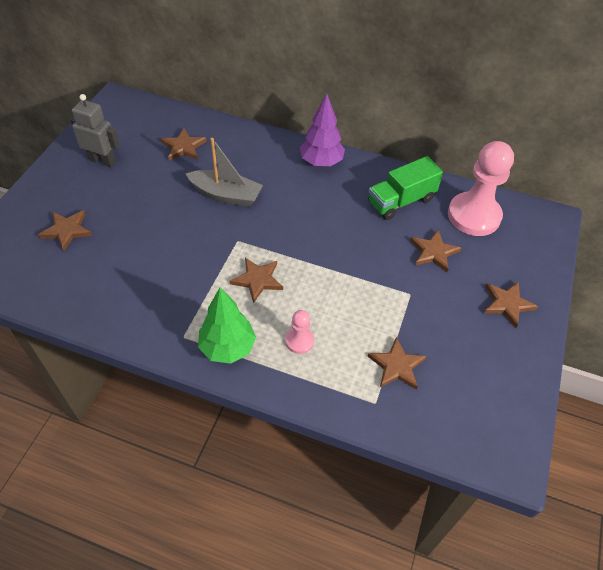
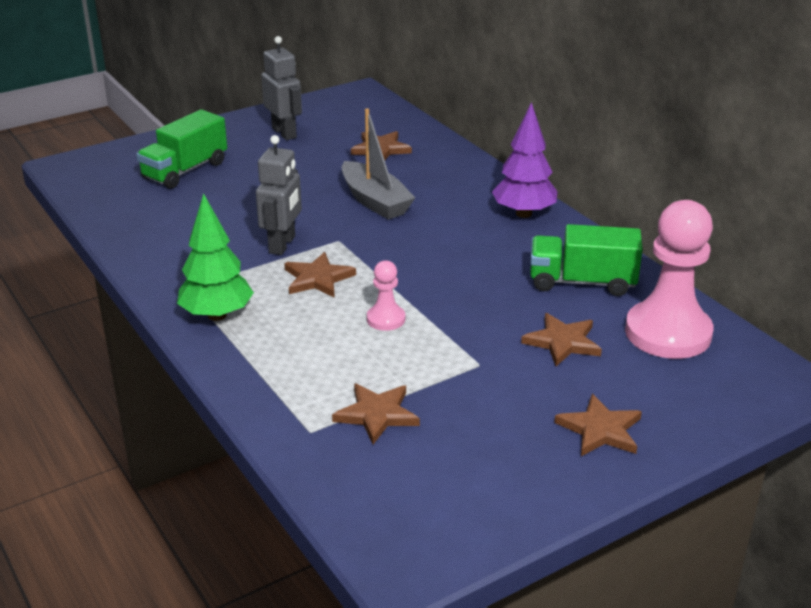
camera: 40 degrees right, 20 degrees down
(67, 230) = (185, 170): brown star -> green truck
(206, 263) = (282, 245): none -> grey robot
(299, 341) = (296, 344): pink pawn -> pink pawn (386, 319)

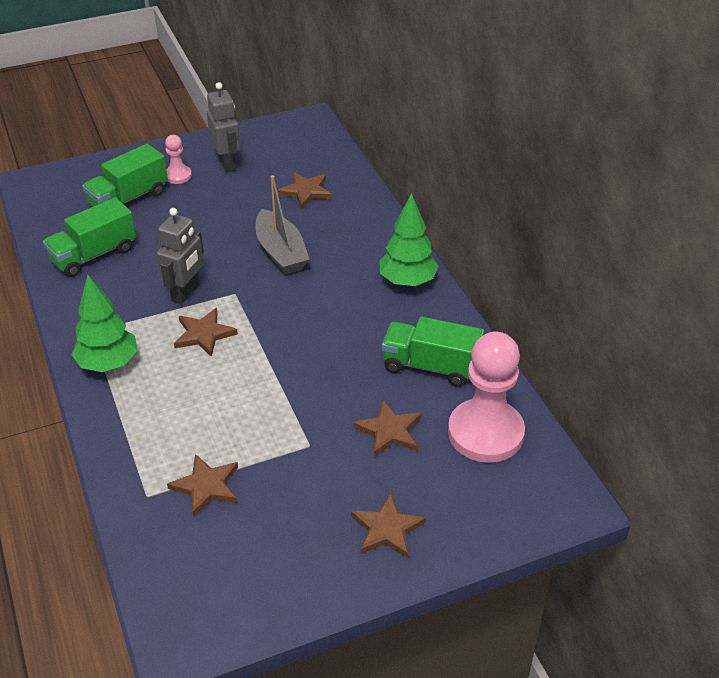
camera: 10 degrees right, 10 degrees up
(163, 221) = (94, 255): none -> green truck
(386, 319) = (247, 386): pink pawn -> pink pawn (178, 176)
(524, 213) = (407, 281): purple tree -> green tree

